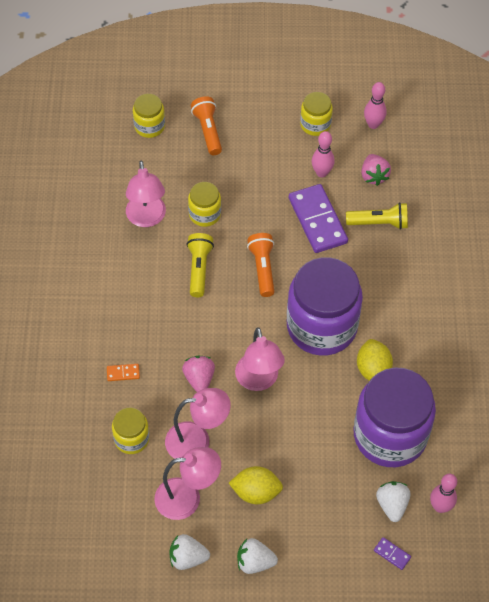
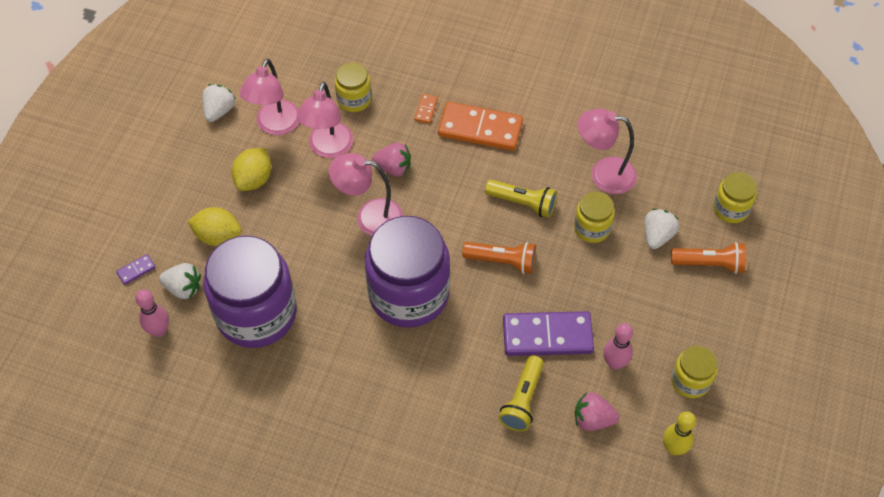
camera: 110 degrees right, 0 degrees up
(130, 322) = (480, 129): none -> orange domino
(255, 562) = (188, 159): white strawberry -> white strawberry (657, 235)
(373, 124) = (673, 448): pink bowling pin -> yellow bowling pin
(373, 369) = (337, 325): yellow lemon -> yellow lemon (218, 236)

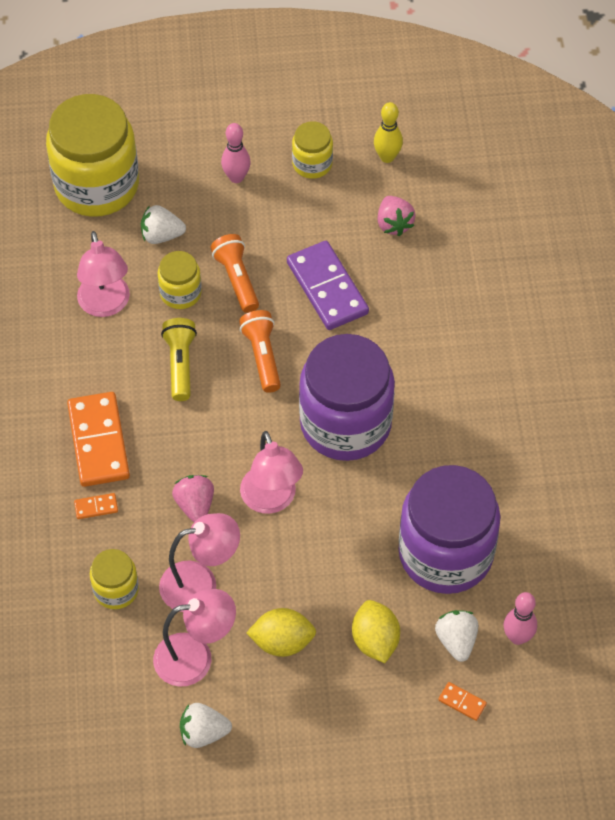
camera: 115 degrees left, 0 degrees up
(136, 270) = (462, 702): purple domino -> orange domino
(522, 400) = (407, 284): yellow flashlight -> none
(614, 363) = (326, 226): pink bowling pin -> pink bowling pin (236, 177)
(709, 264) = (173, 184): orange flashlight -> orange flashlight (237, 279)
(730, 208) = (97, 185): yellow jar -> yellow jar, size x2.10

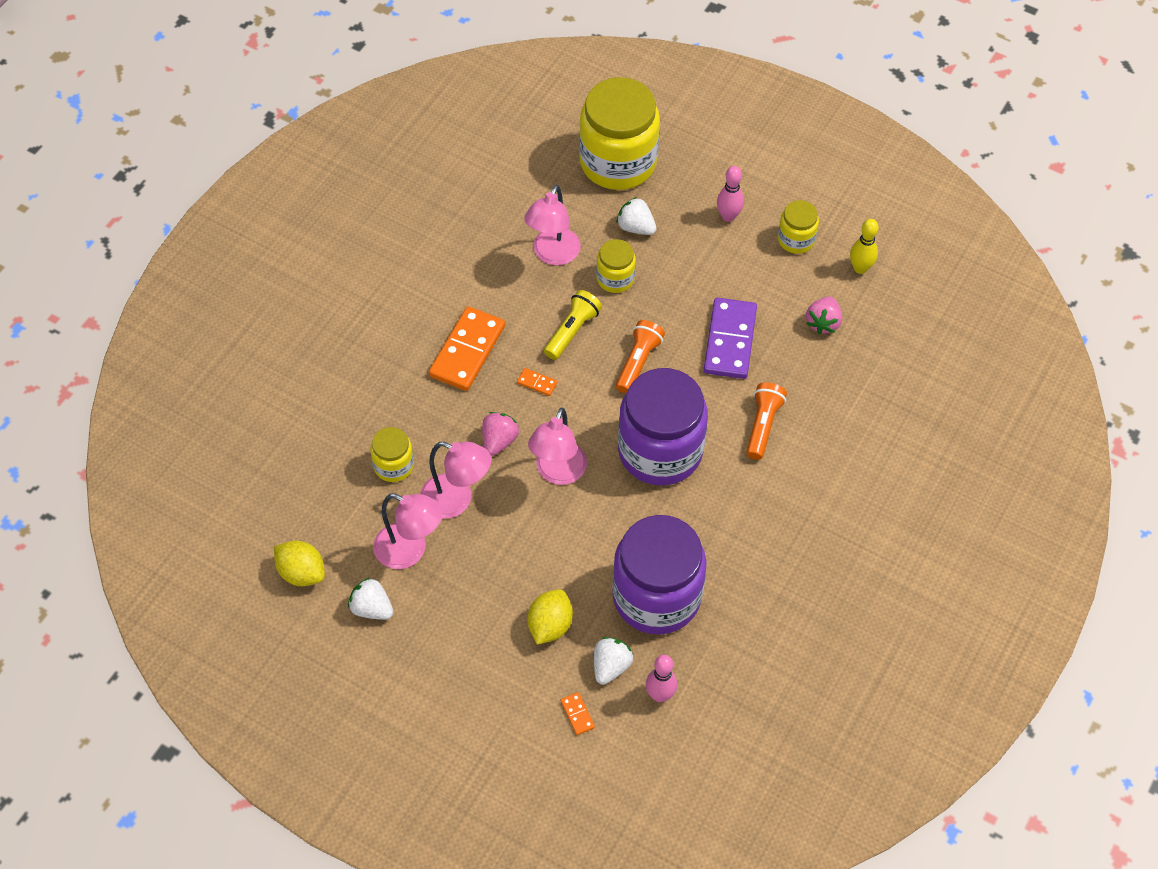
camera: 35 degrees right, 0 degrees up
(96, 507) = (427, 397): orange domino -> orange domino (537, 383)
(237, 279) = (666, 293): orange flashlight -> orange flashlight (763, 425)
(282, 642) = (481, 581): yellow lemon -> yellow lemon (301, 573)

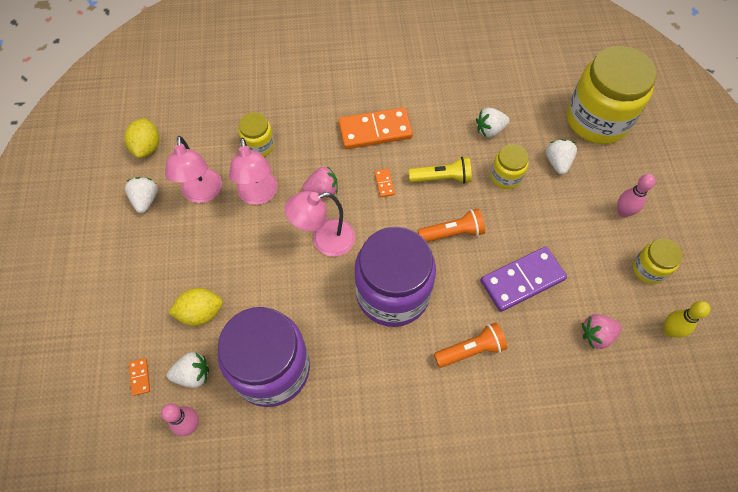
camera: 55 degrees right, 5 degrees up
(553, 255) = (490, 130): pink lamp -> white strawberry
(577, 714) = (140, 377): orange domino -> orange domino turned 45 degrees counterclockwise

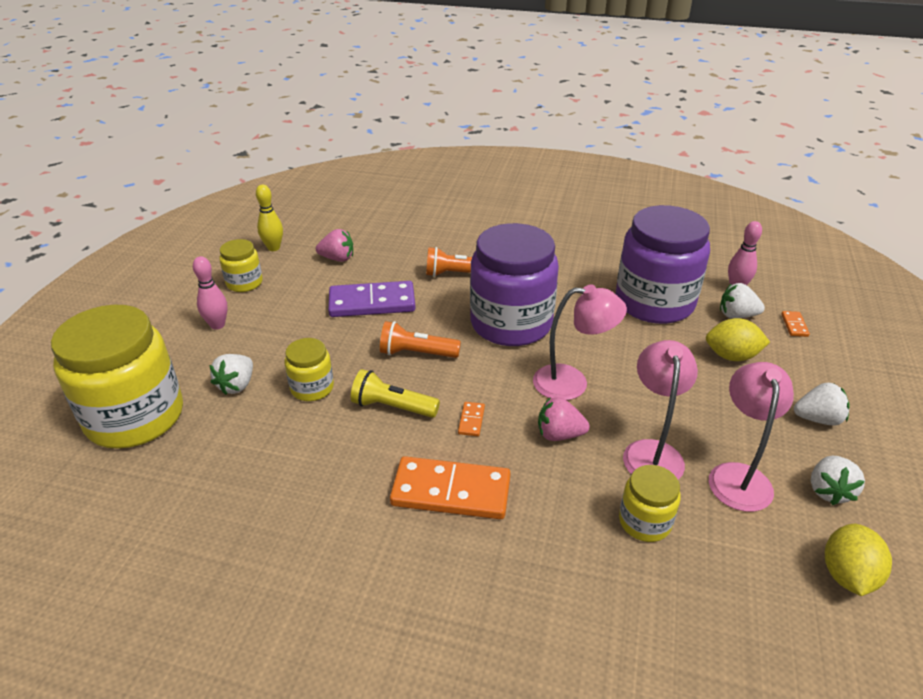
camera: 160 degrees left, 25 degrees down
(490, 130) = (286, 445): white strawberry -> white strawberry (817, 419)

